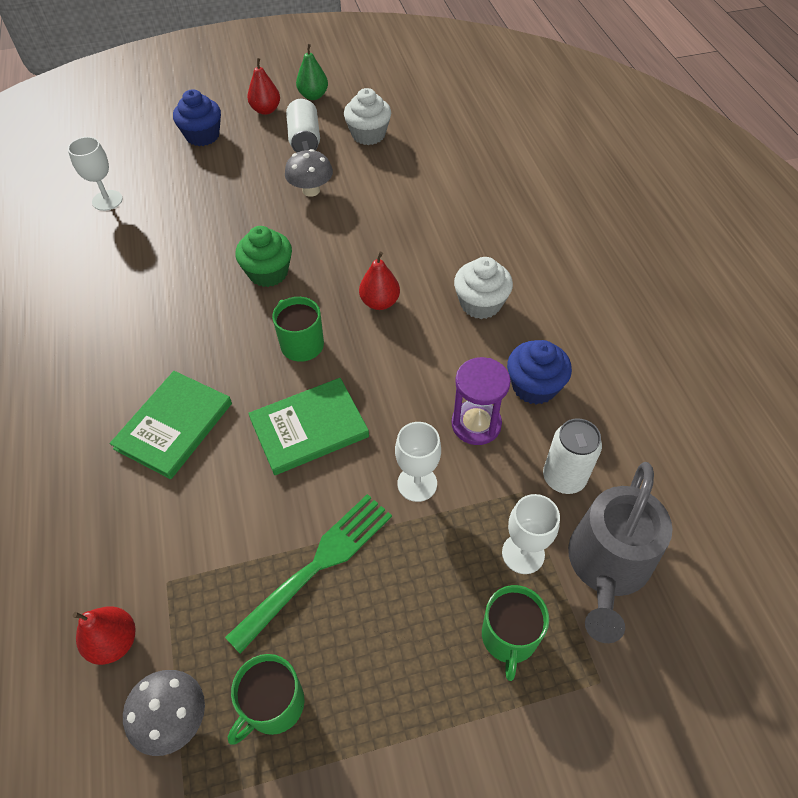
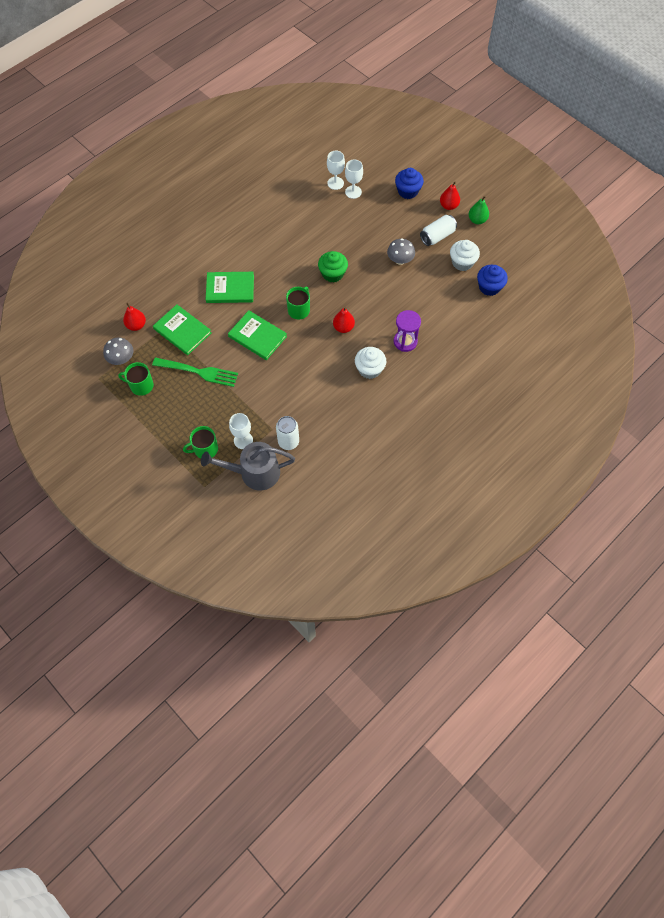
camera: 60 degrees right, 10 degrees up
(200, 552) = (182, 331): none -> green book
(417, 483) = (253, 388): white goblet -> white goblet (353, 192)
(476, 424) = (296, 397): purple hourglass -> purple hourglass (405, 341)
(534, 386) = (332, 412): blue cupcake -> blue cupcake (489, 287)

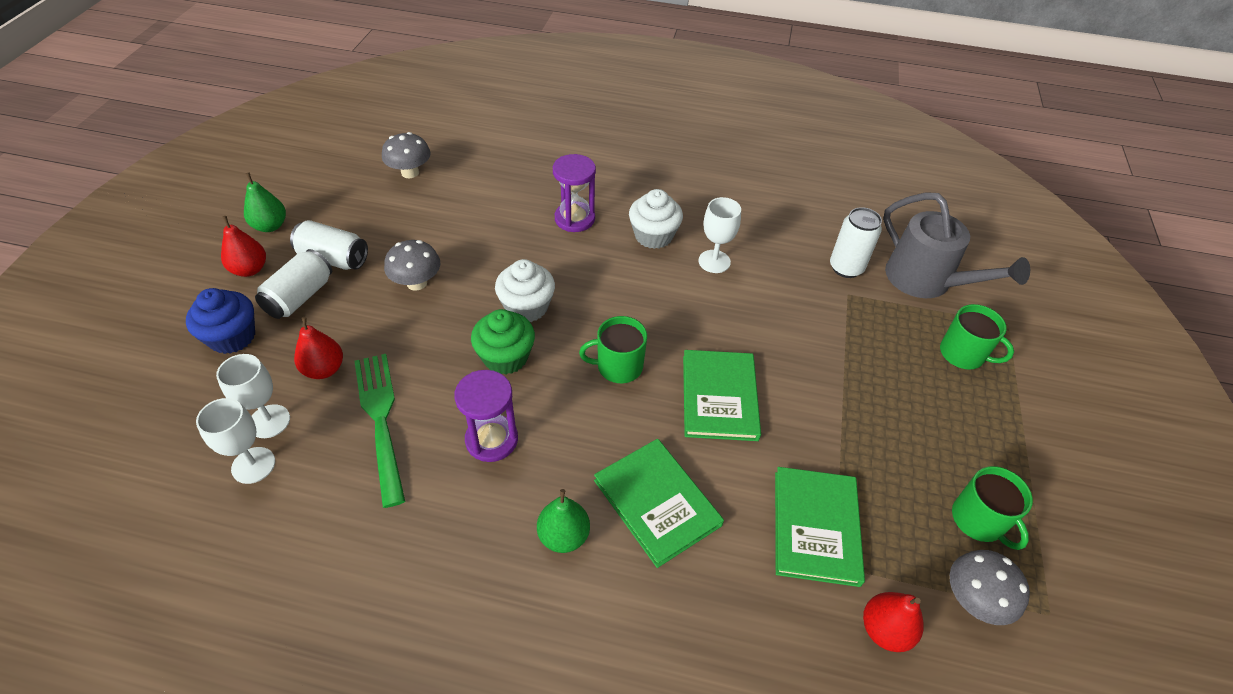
camera: 125 degrees left, 15 degrees down
(198, 372) = (863, 443): green fork -> green fork (381, 420)
(240, 256) = (564, 536): none -> green pear
(243, 440) = (900, 317): white goblet -> white goblet (714, 261)
(295, 252) = (491, 440): none -> purple hourglass
(343, 327) = (606, 294): red pear -> red pear (324, 369)
(418, 218) = (300, 297): none -> white can
(462, 262) = (377, 213): white cupcake -> white cupcake (527, 307)
(489, 287) = (410, 172): blue cupcake -> grey mushroom

